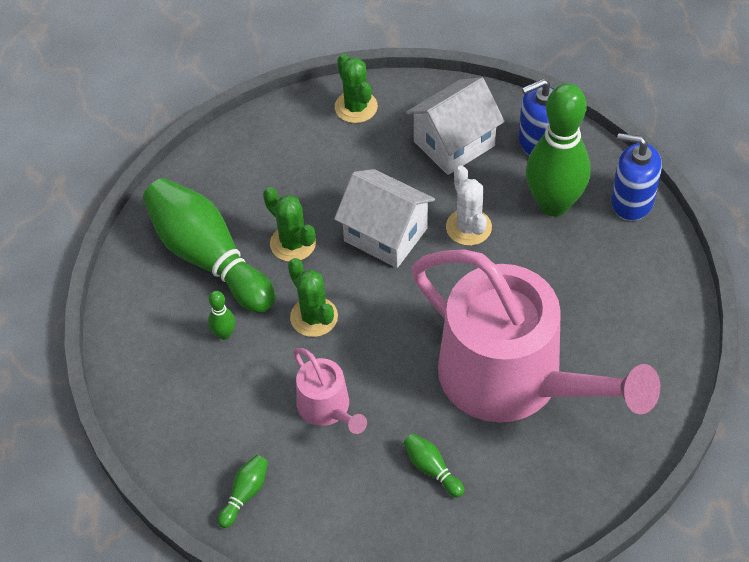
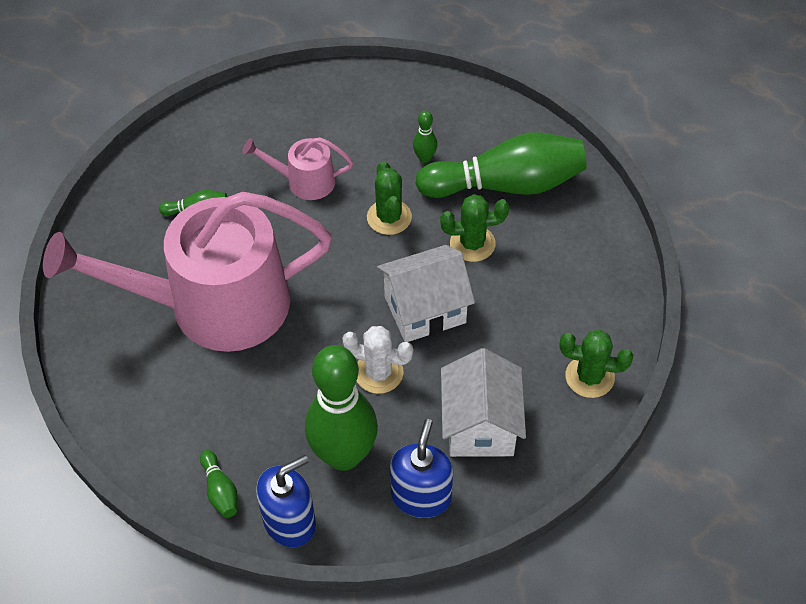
camera: 125 degrees right, 0 degrees up
(245, 494) = (285, 104): green bowling pin -> green bowling pin (220, 490)
(314, 317) = (389, 217): green cactus -> green cactus turned 75 degrees clockwise

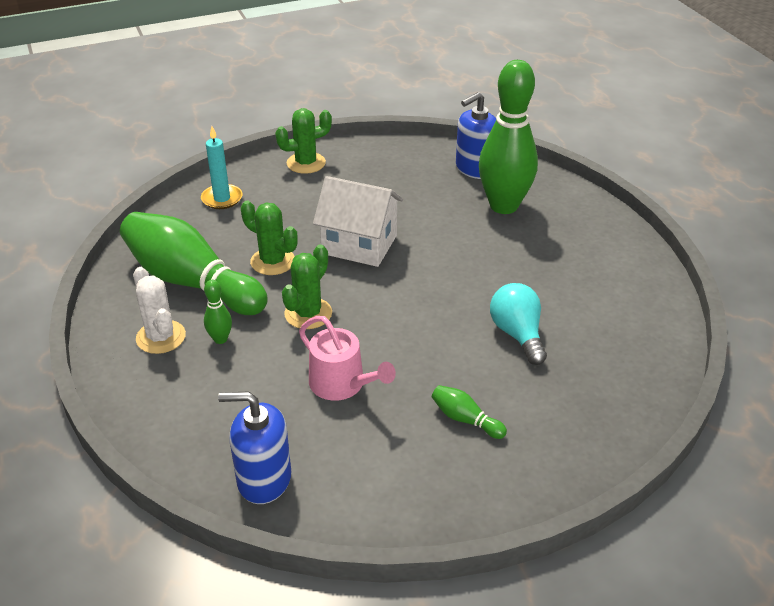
camera: 140 degrees left, 15 degrees down
(214, 305) = (517, 334): pink watering can -> turquoise light bulb
(220, 490) = (605, 230): green bowling pin -> none
(289, 522) = (570, 196): blue soap dispenser -> blue soap dispenser (264, 479)
(379, 373) = (434, 230): white cactus -> white cactus (161, 337)
(480, 425) = (401, 177): white house -> none
(589, 377) = (306, 163): green cactus -> green cactus turned 75 degrees counterclockwise
(600, 277) = (222, 199): none -> turquoise candle

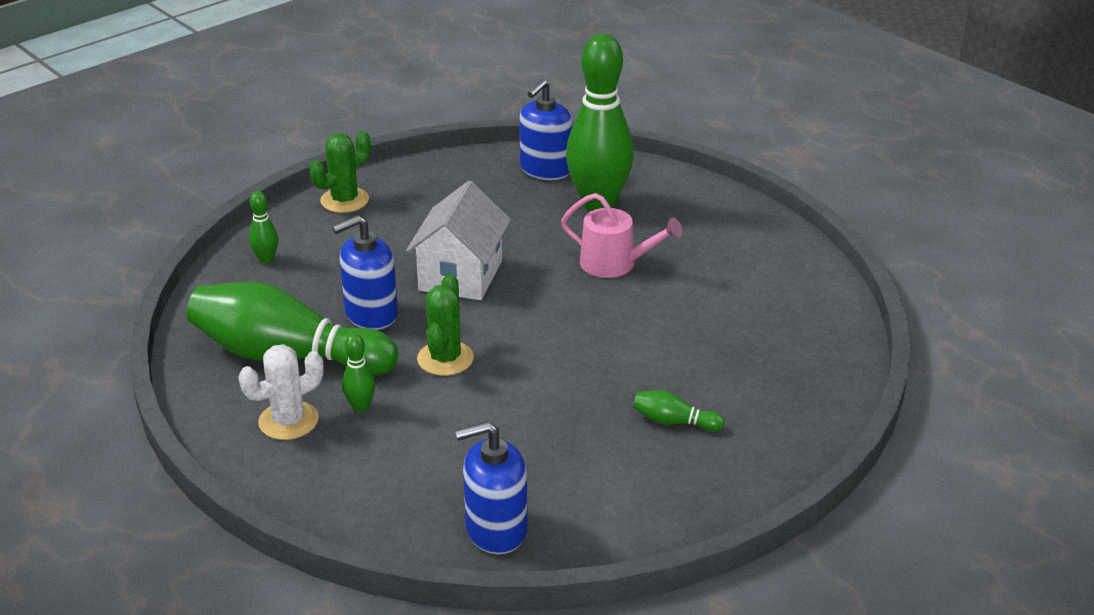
camera: 20 degrees left, 5 degrees down
(161, 337) = (288, 421): white cactus -> white cactus turned 75 degrees counterclockwise
(222, 199) = (266, 259): turquoise candle -> green bowling pin
(273, 261) = (371, 314): green cactus -> blue soap dispenser
(342, 384) = (525, 420): pink watering can -> pink watering can (614, 263)
(359, 244) = (460, 275): white house -> white house turned 75 degrees counterclockwise
(517, 334) = (683, 329): turquoise light bulb -> none

